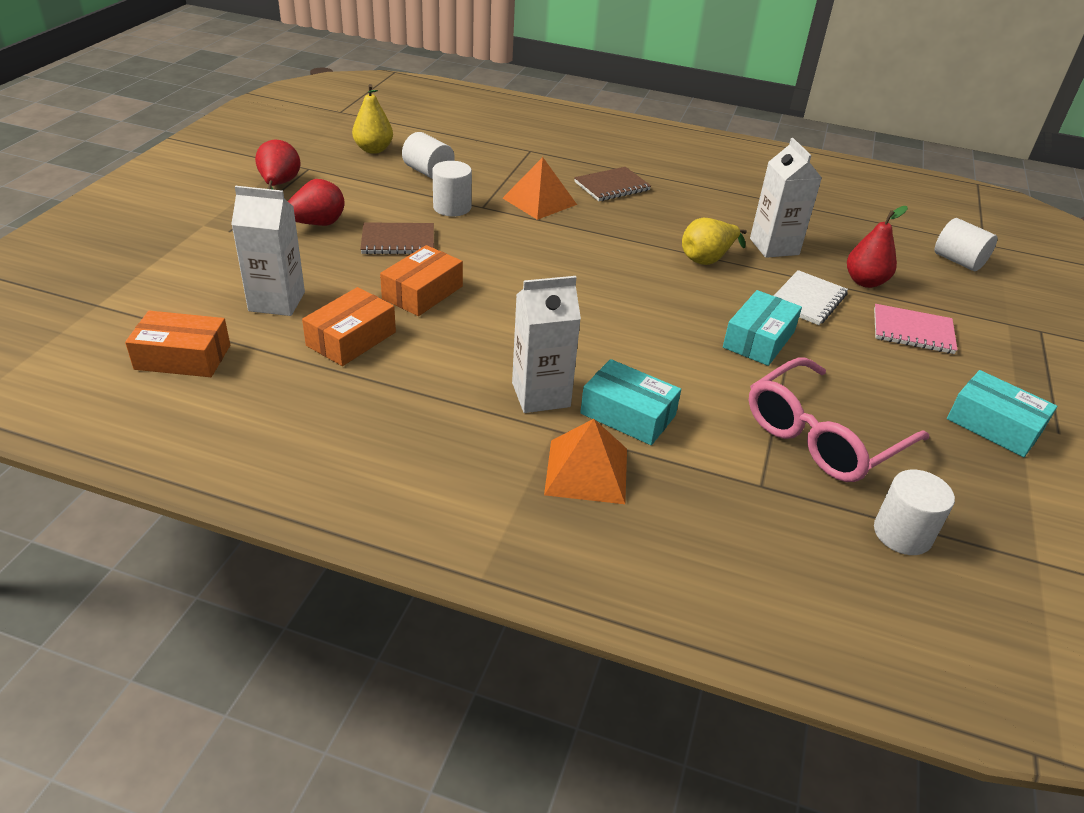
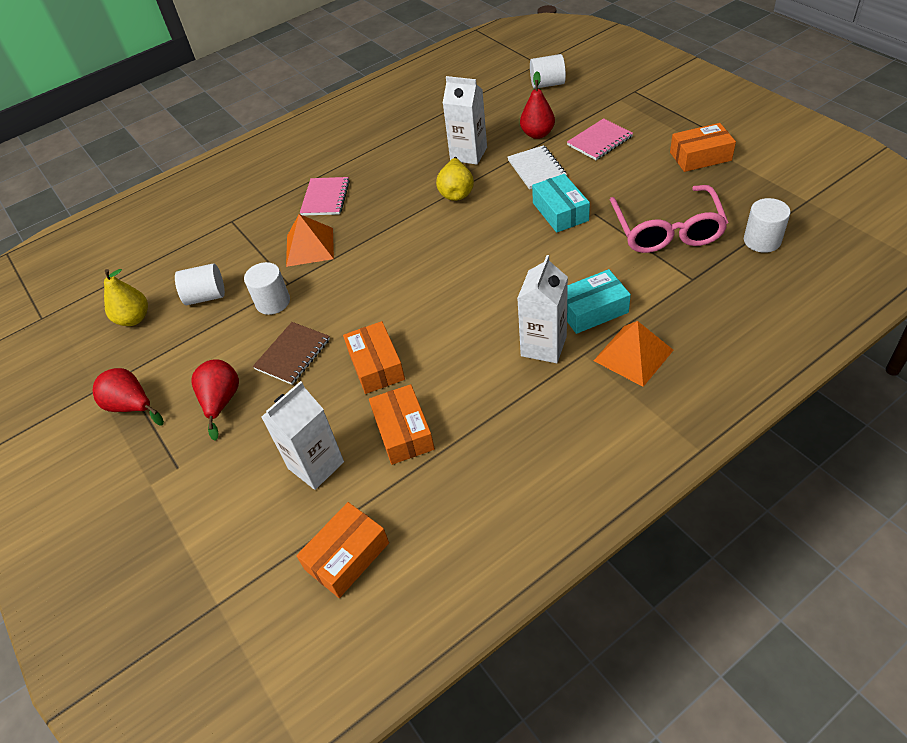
camera: 45 degrees left, 10 degrees up
(612, 186) = (325, 198): brown notebook -> pink notebook
(994, 425) = (700, 156): turquoise box -> orange box

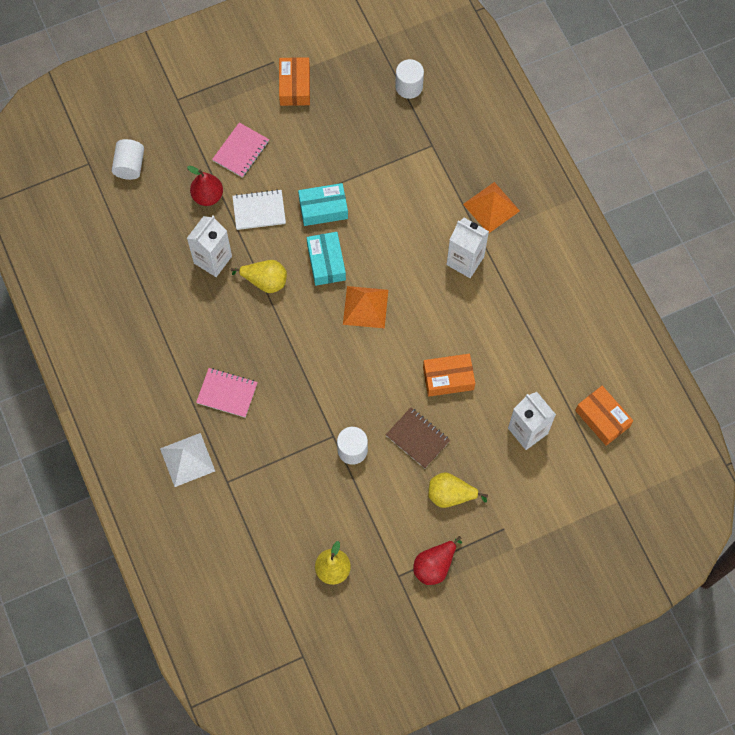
camera: 85 degrees left, 20 degrees up
(206, 296) = (325, 506): white cylinder -> none
(222, 402) = (450, 495): red pear -> yellow pear
(253, 190) = (187, 459): none -> white pyramid
(309, 247) = (292, 414): orange pyramid -> orange pyramid (365, 307)
(403, 432) = (515, 369): orange box -> none
(592, 310) = (440, 219): turquoise box -> turquoise box (326, 262)
(599, 141) = (241, 151): pink notebook -> pink notebook turned 60 degrees clockwise
(667, 231) = (375, 142): pink glasses -> none

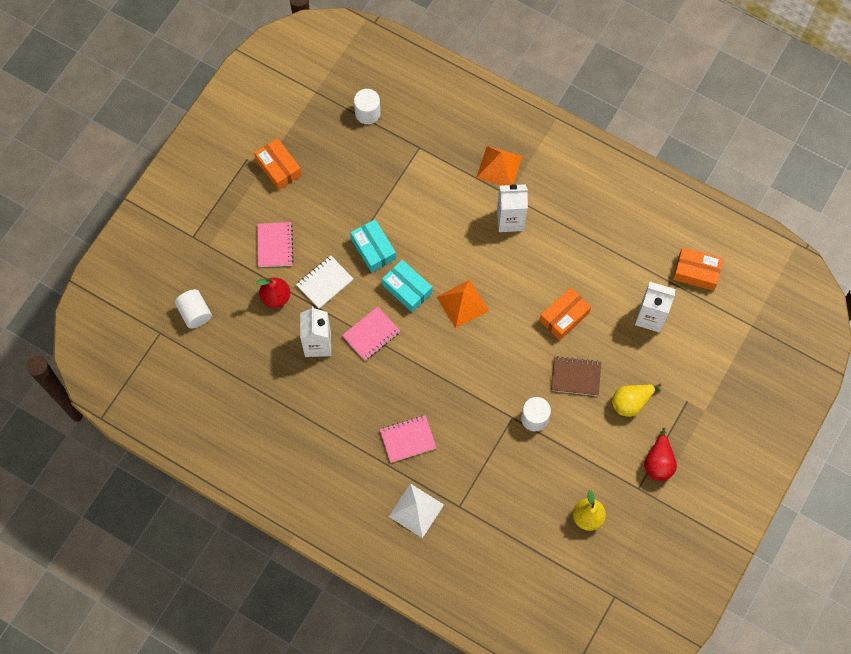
camera: 35 degrees left, 0 degrees up
(265, 281) = (371, 334): yellow pear -> pink notebook
(323, 208) = (373, 249): turquoise box -> turquoise box turned 75 degrees counterclockwise

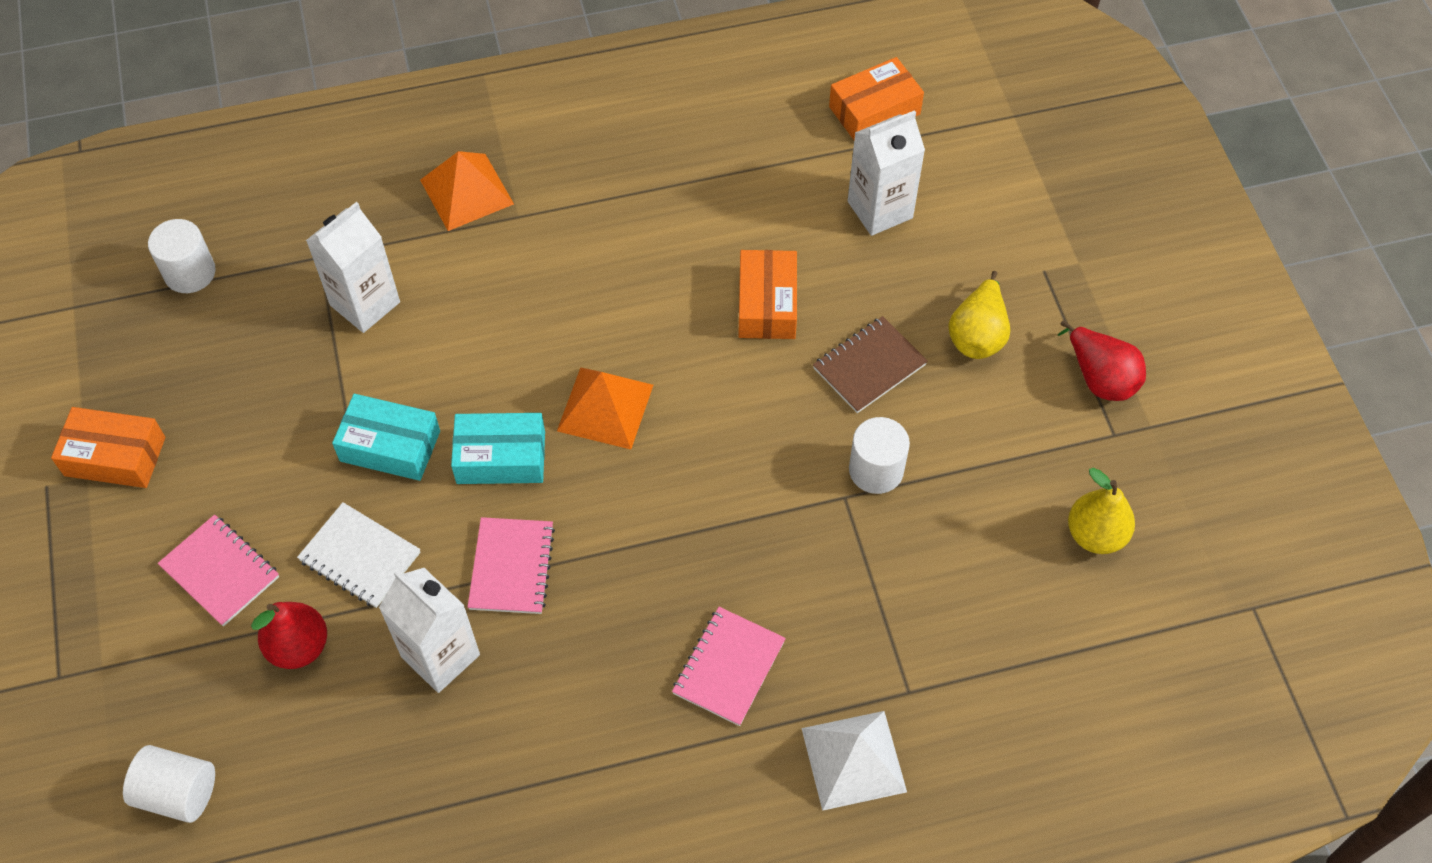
camera: 45 degrees left, 10 degrees down
(325, 282) = (360, 557): white notebook -> white notebook turned 60 degrees counterclockwise
(510, 220) = (555, 245): white carton -> white carton (365, 304)

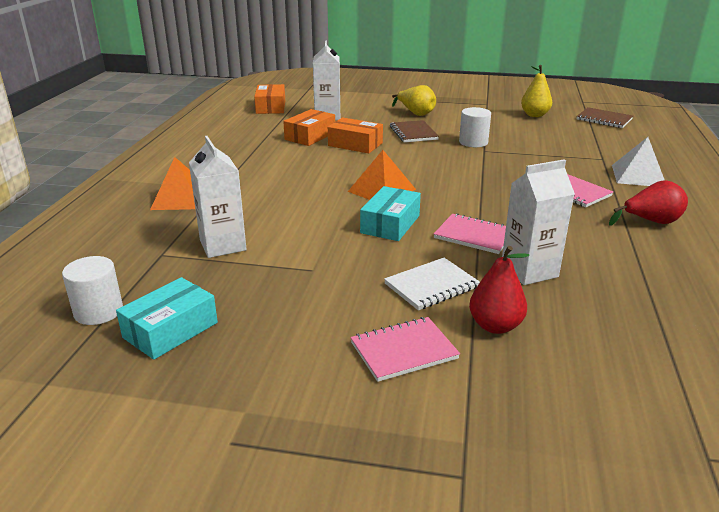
camera: 65 degrees left, 30 degrees down
(115, 456) = (239, 388): orange box -> orange box (310, 136)
(178, 792) = (616, 416): white cylinder -> none
(390, 446) = (349, 258): turquoise box -> turquoise box (170, 330)
(1100, 378) = (457, 101): red pear -> red pear (651, 222)
(1146, 666) = (604, 119): none -> brown notebook

